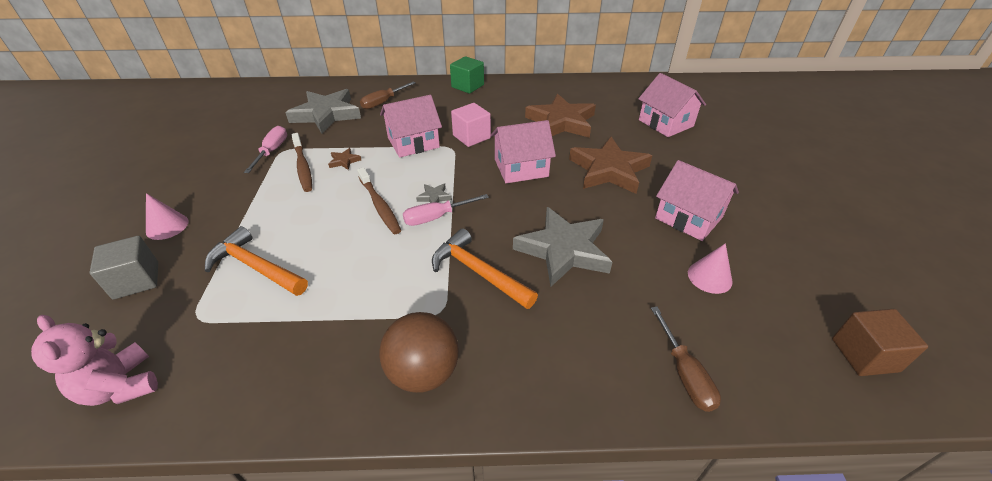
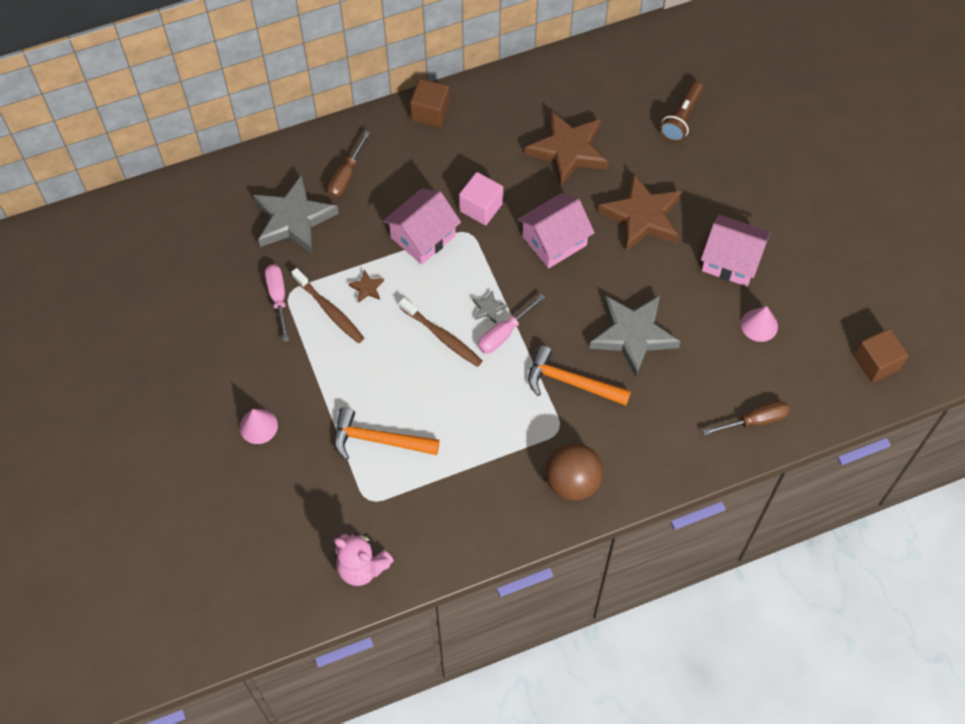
camera: 20 degrees left, 20 degrees up
(136, 280) = (286, 486): grey cube -> none
(467, 86) = (430, 112): green cube -> brown cube
(665, 123) = (681, 118): pink house -> brown flashlight
(685, 374) = (755, 421): brown screwdriver -> brown screwdriver turned 75 degrees counterclockwise

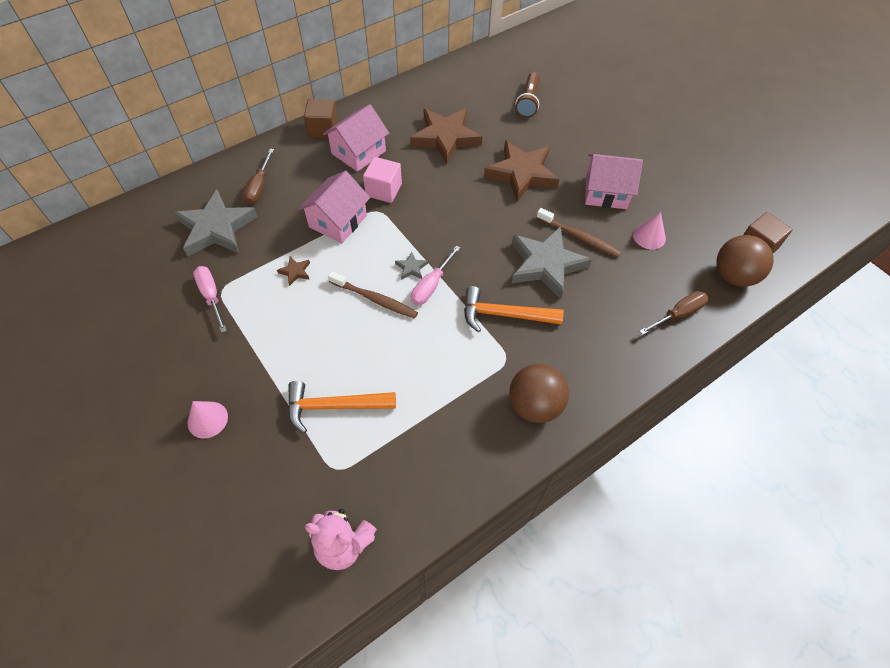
camera: 15 degrees left, 5 degrees down
(329, 310) = (263, 297): brown toothbrush -> brown toothbrush (579, 237)
(554, 241) = (454, 204): pink house -> pink house (358, 152)
(834, 391) = (733, 276): none -> brown ball

